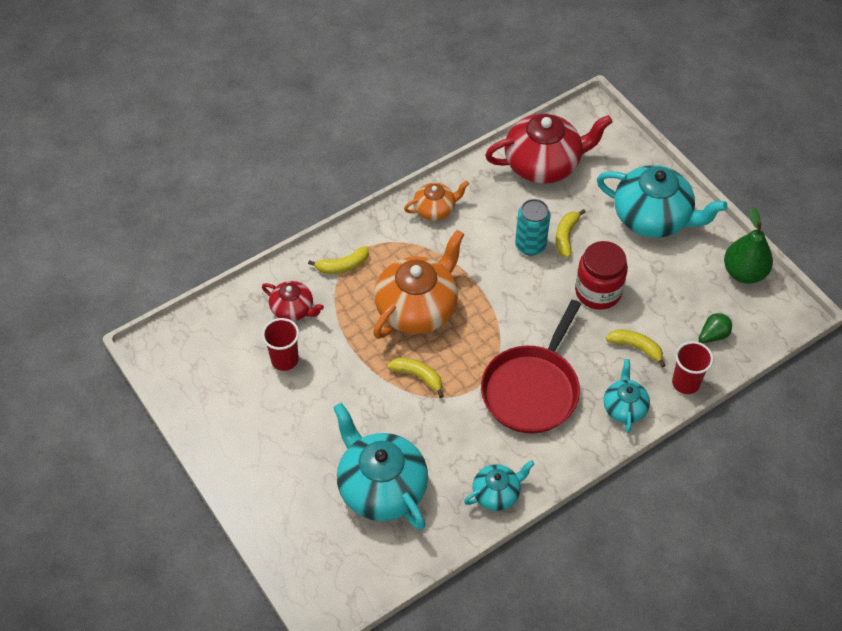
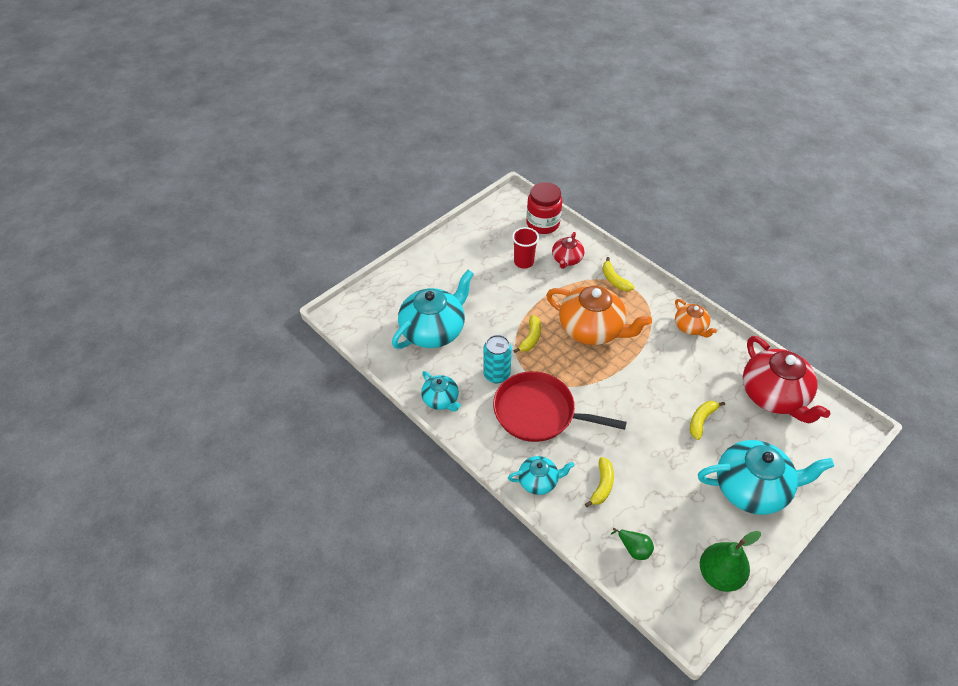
camera: 80 degrees right, 5 degrees down
(530, 245) = (681, 395): turquoise can -> turquoise can (496, 374)
(566, 236) = (701, 420): yellow banana -> yellow banana turned 60 degrees counterclockwise
(598, 291) = (651, 450): red jar -> red jar (542, 223)
(653, 218) = (752, 488): turquoise teapot -> turquoise teapot turned 105 degrees counterclockwise
(685, 383) = (576, 528): red cup -> none

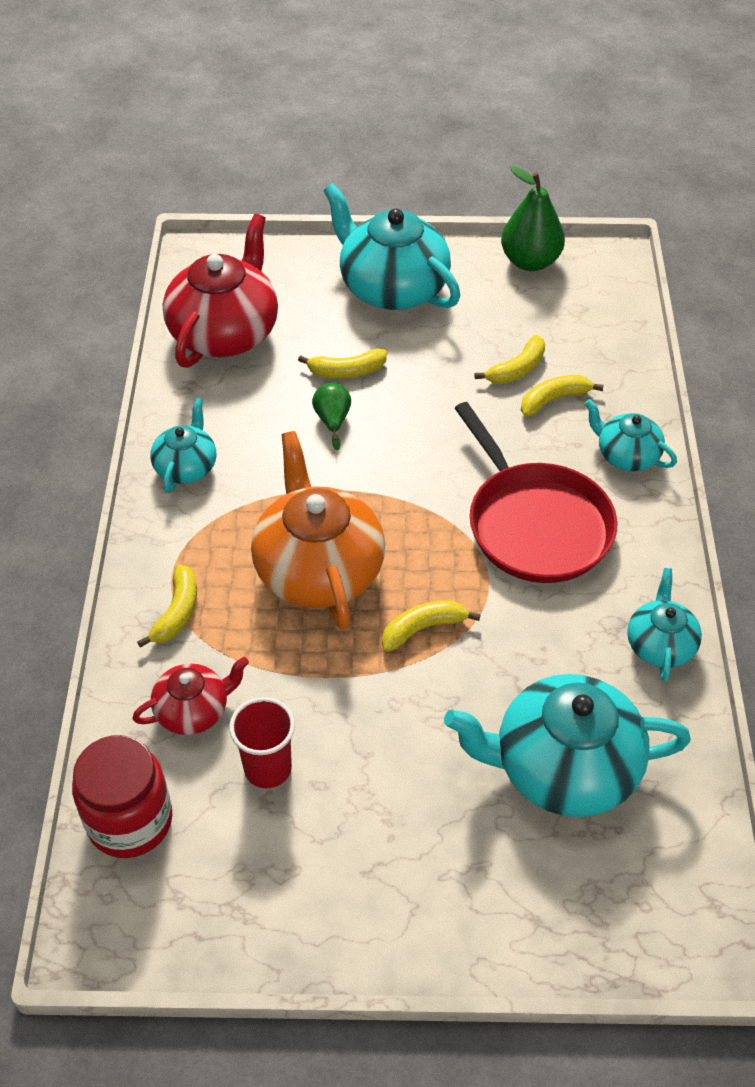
camera: 135 degrees left, 0 degrees up
(496, 374) = (537, 616): turquoise can -> none
(634, 549) = (591, 331): green pear -> green pear (332, 420)
(637, 489) = (517, 369): none -> yellow banana
(690, 327) = (186, 467): orange teapot -> turquoise teapot

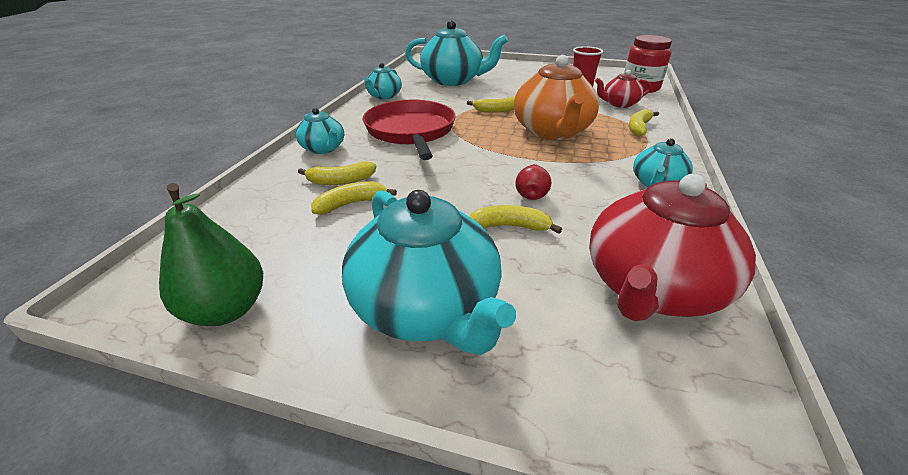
camera: 165 degrees left, 15 degrees down
(332, 420) = (531, 194): green pear -> red pear

